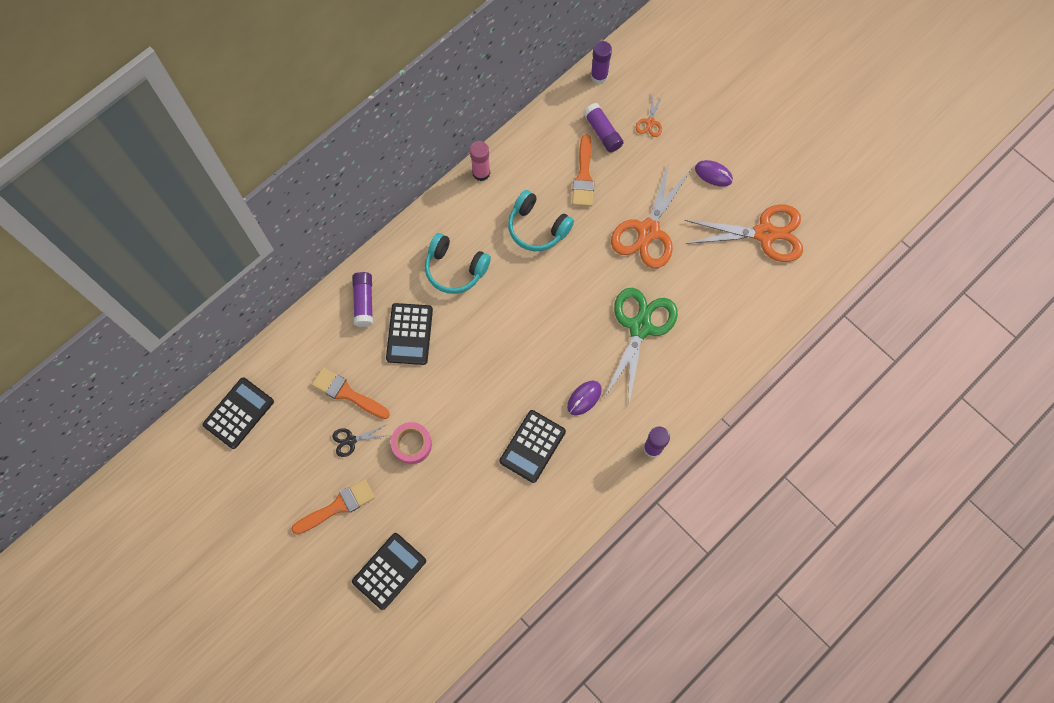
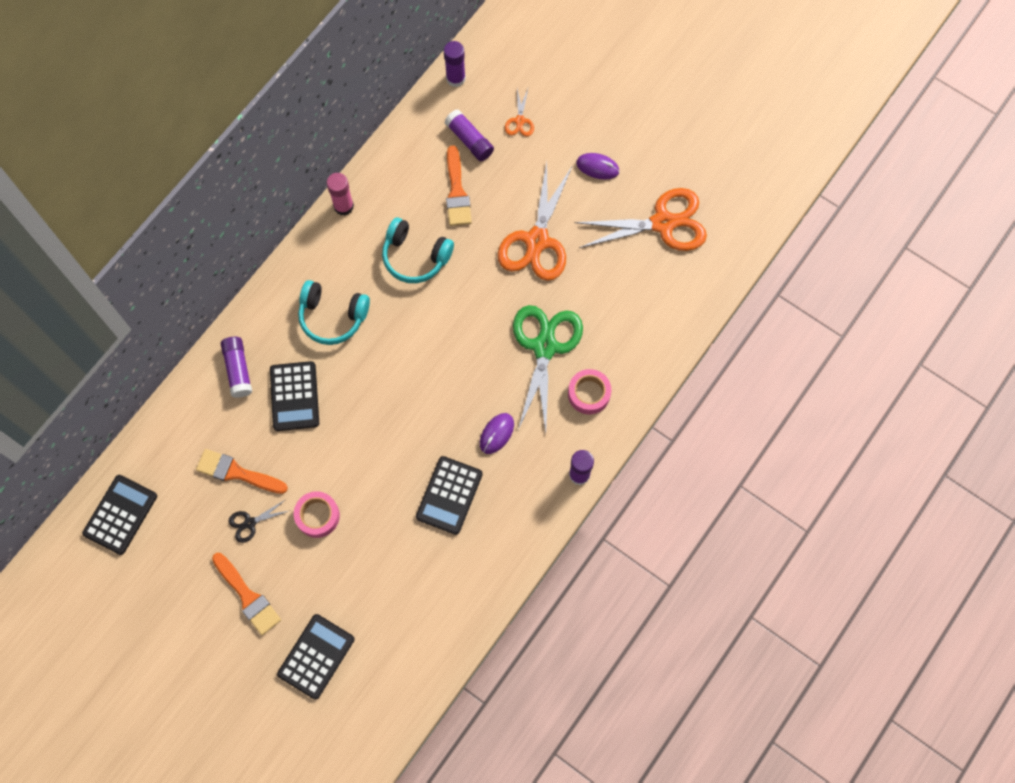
camera: 10 degrees left, 0 degrees up
(338, 506) = (248, 597): orange brush -> orange brush turned 90 degrees clockwise
(673, 376) = (589, 394): none -> pink tape

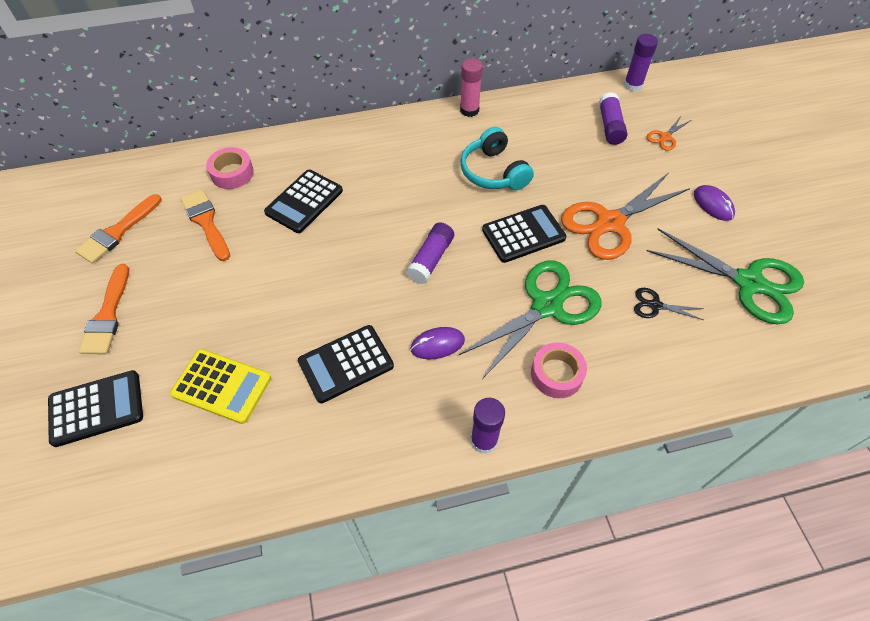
camera: 40 degrees right, 15 degrees down
(120, 515) = (101, 192): black calculator -> black calculator (523, 234)
(238, 370) = (285, 159): purple glue stick -> purple glue stick (431, 259)
(250, 523) = (173, 263): black scissors -> black scissors (655, 305)
(317, 516) = (226, 296): pink tape -> pink tape (232, 173)
(332, 317) = (389, 170): turquoise headphones -> none
(383, 576) = (221, 386): none -> yellow calculator
(457, 192) = (568, 151): orange brush -> orange brush (117, 232)
(663, 223) = (749, 283): orange scissors -> green scissors

